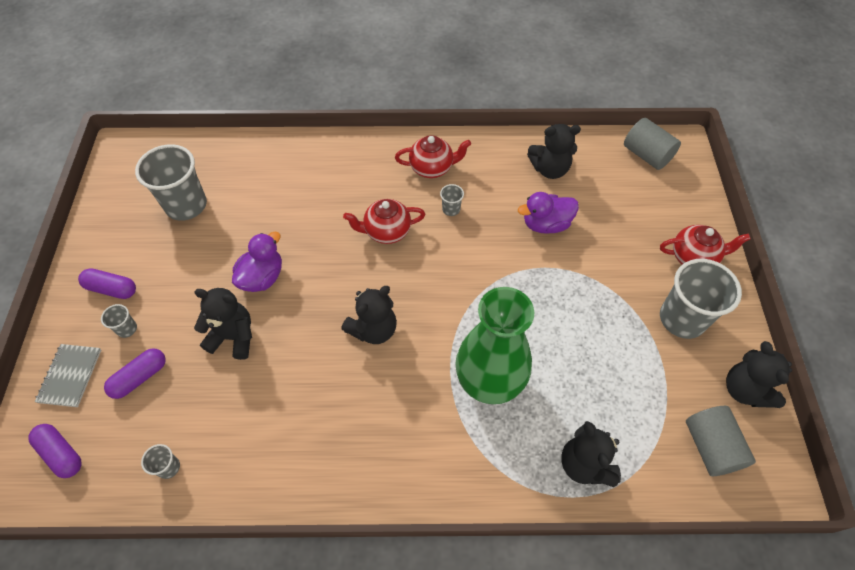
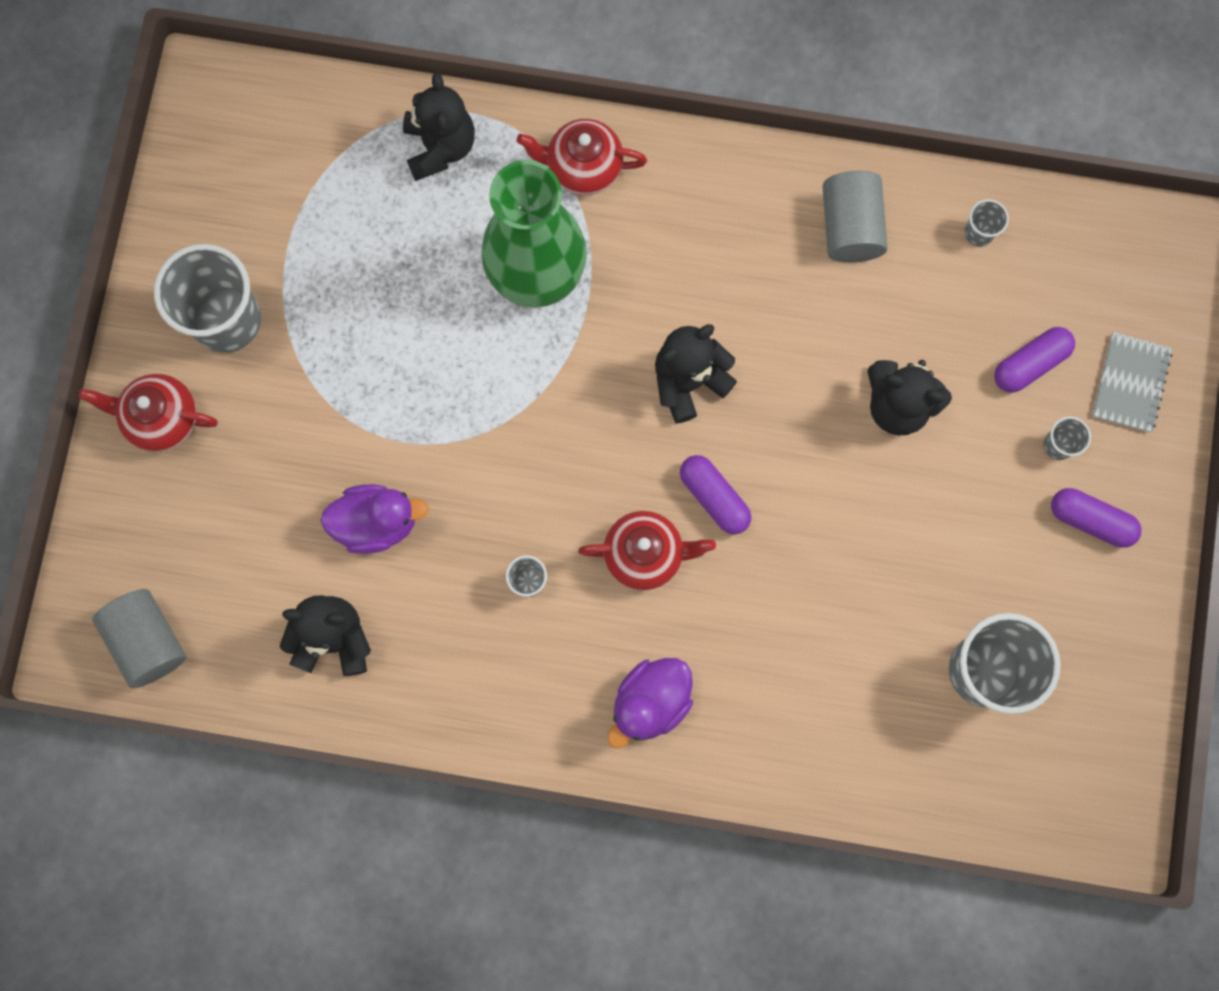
camera: 170 degrees left, 20 degrees up
(61, 453) = (1122, 274): purple capsule -> purple capsule (714, 497)
(262, 277) = (853, 501): purple duck -> purple duck (650, 702)
(432, 168) = (543, 679): red teapot -> red teapot (583, 167)
(710, 447) = (270, 140): grey cylinder -> grey cylinder (850, 227)
(745, 390) = (188, 203): black teddy bear -> none

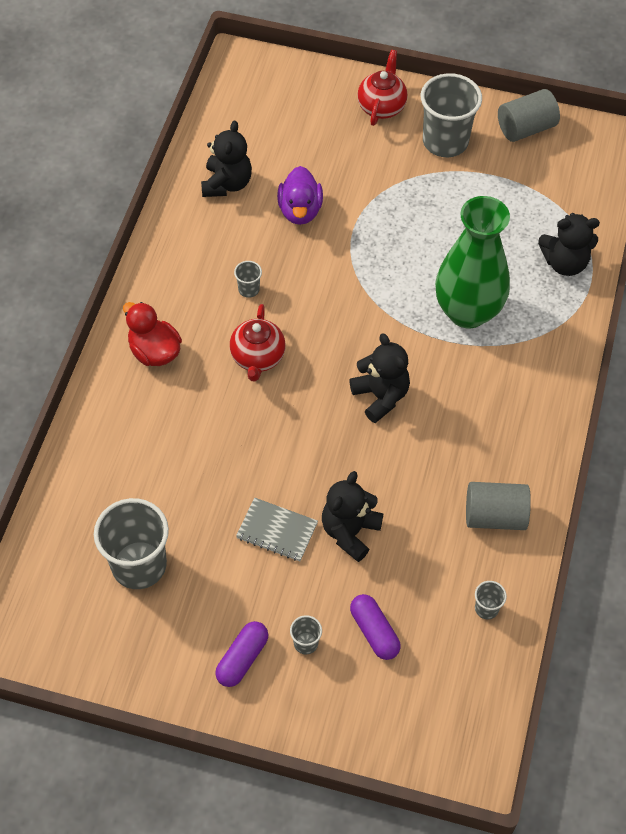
camera: 95 degrees right, 20 degrees down
(148, 641) = (240, 94): grey cylinder -> grey cylinder (525, 128)
(583, 167) = (548, 346): red teapot -> none
(650, 702) = (154, 351): purple duck -> red duck
(714, 497) = (293, 403): purple capsule -> none
(1130, 383) = (351, 707): grey notebook -> grey notebook (277, 530)

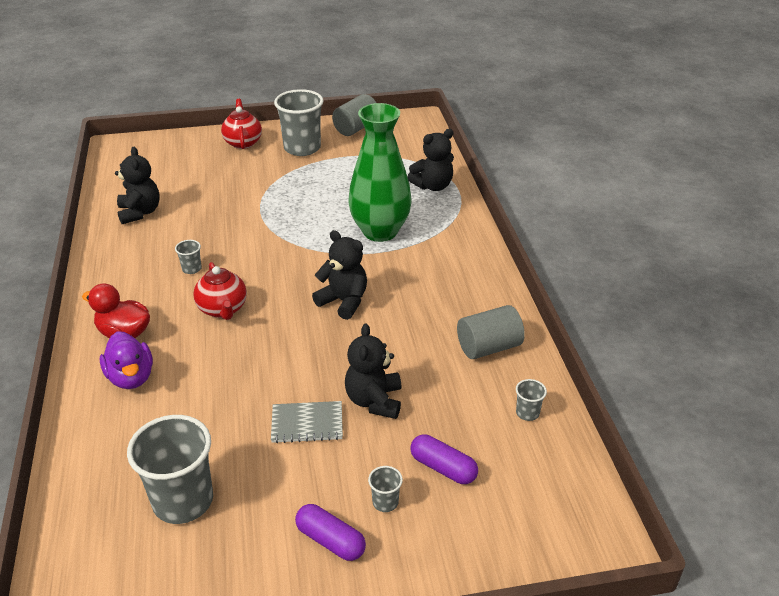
camera: 25 degrees left, 20 degrees down
(242, 658) = (330, 540): purple capsule -> purple capsule turned 60 degrees counterclockwise
(300, 210) = (210, 212): purple duck -> purple duck (131, 377)

